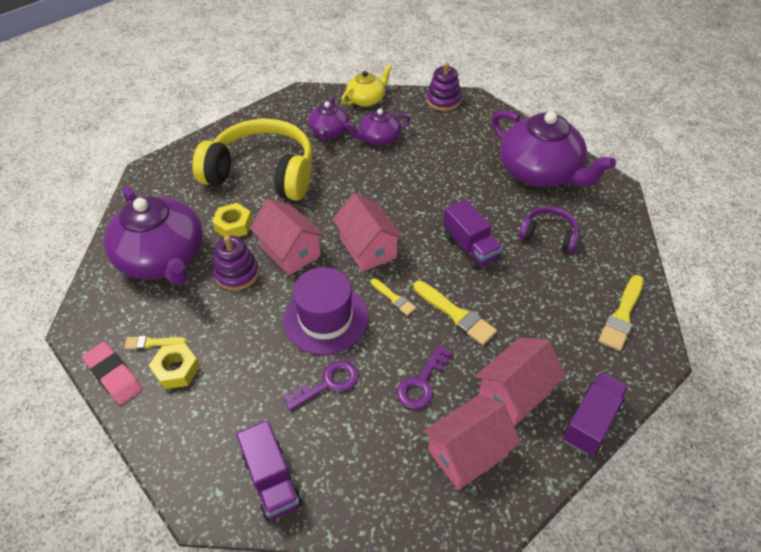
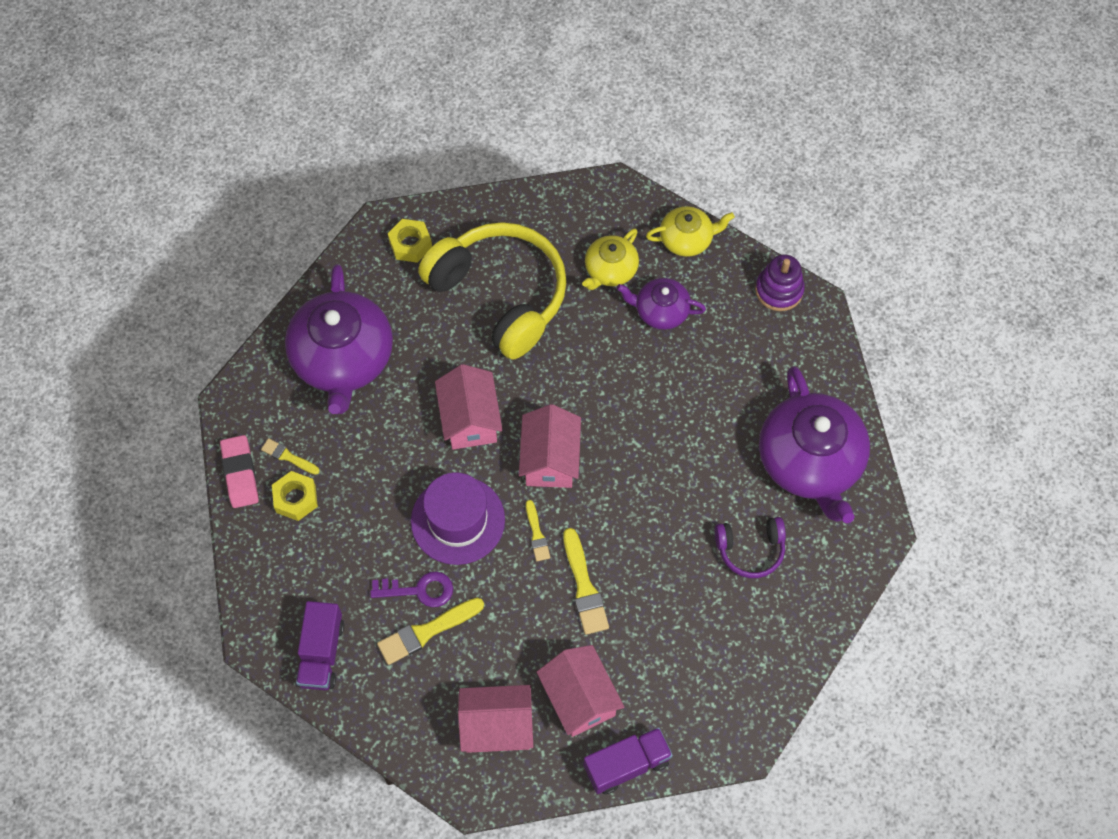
camera: 30 degrees right, 15 degrees up
(233, 225) = (432, 354): yellow nut -> yellow nut (410, 244)
(237, 274) = (403, 419): purple stacking toy -> none
(329, 132) = (610, 270): purple teapot -> yellow teapot
(422, 383) = (503, 638): purple key -> none
(470, 247) = (655, 517): purple truck -> none
(515, 393) = (579, 698): pink house -> pink house turned 75 degrees clockwise
(548, 235) = (750, 550): purple headphones -> purple headphones turned 120 degrees clockwise
(622, 315) = (747, 683): yellow brush -> yellow brush (426, 632)

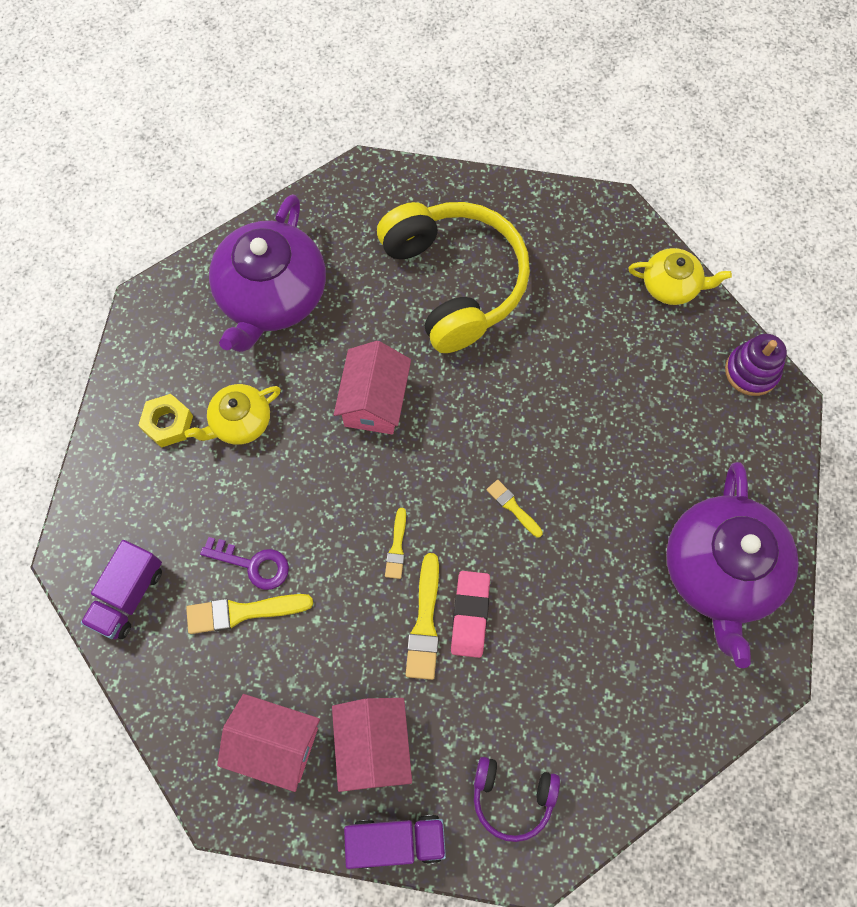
camera: 20 degrees right, 5 degrees up
(240, 473) = (124, 379): pink eraser -> pink eraser (470, 615)
(288, 457) = (178, 377): yellow brush -> yellow brush (513, 507)
(410, 244) = (384, 201): yellow nut -> none
(458, 520) = (321, 503): purple hat -> none
(550, 459) = (441, 472): pink house -> none
(610, 270) = (578, 292): yellow teapot -> yellow teapot (240, 422)
(660, 311) = (616, 352): purple teapot -> none
(750, 550) = (619, 646): purple headphones -> purple headphones (512, 797)

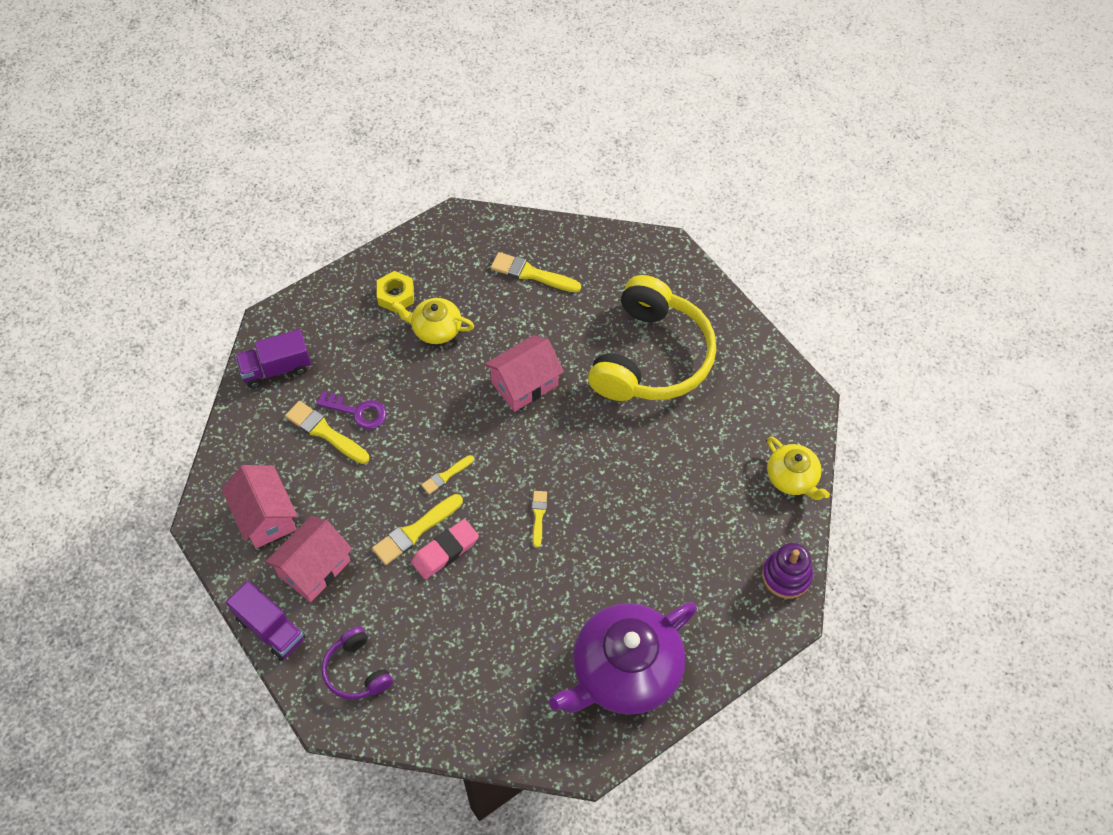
camera: 45 degrees right, 10 degrees down
(253, 564) = (358, 412): purple key -> purple key turned 45 degrees counterclockwise
(272, 295) = (531, 274): purple teapot -> yellow brush

